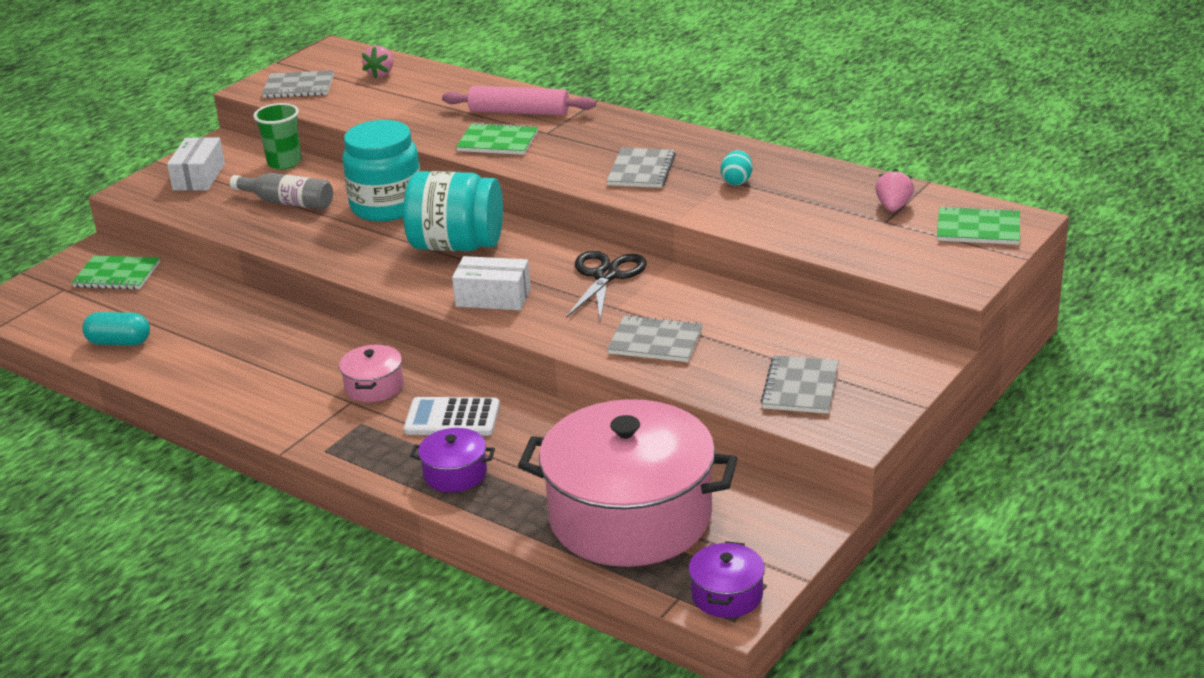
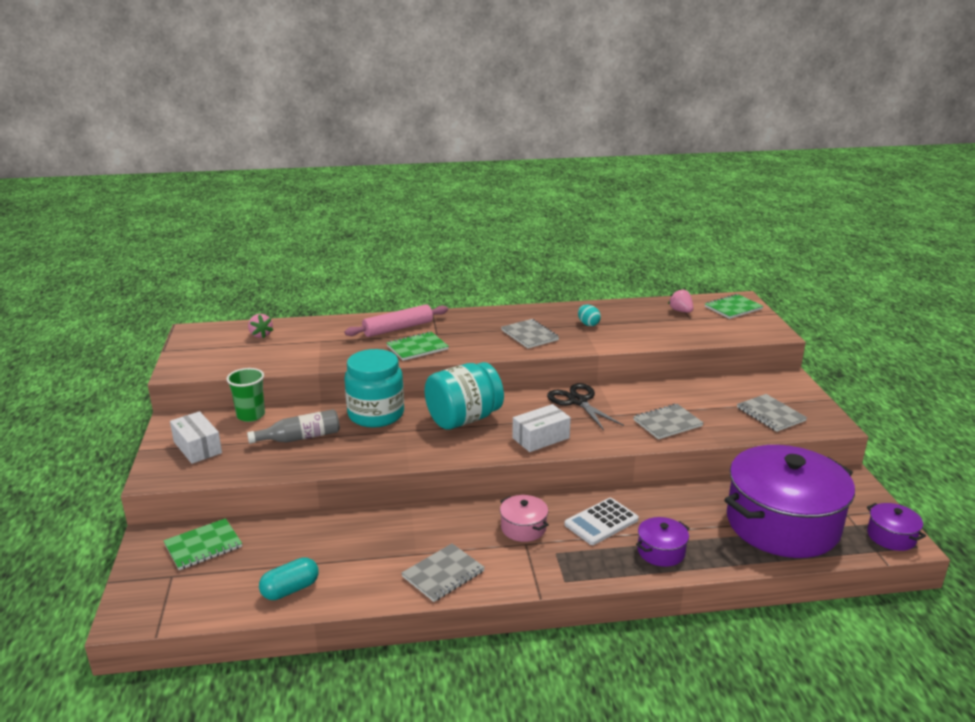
camera: 45 degrees left, 5 degrees down
(299, 87) = (212, 359): grey notebook -> grey notebook (443, 574)
(630, 517) = (782, 524): pink pot -> purple pot

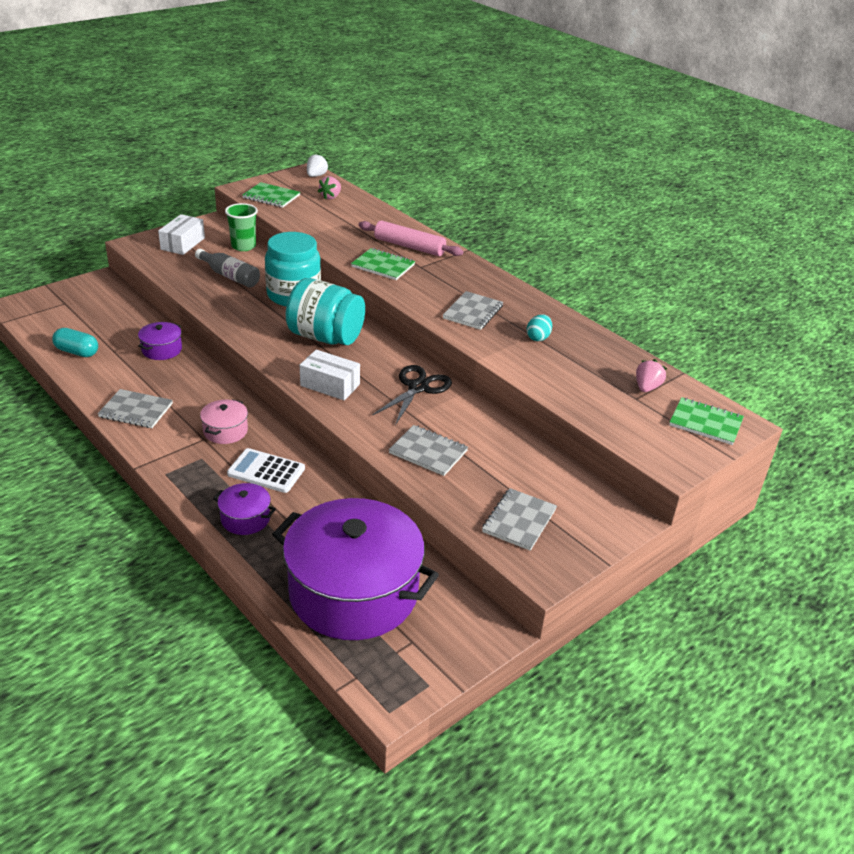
camera: 55 degrees right, 10 degrees up
(203, 546) = (103, 301): green notebook -> green notebook (271, 197)
(207, 330) = (316, 176): none -> white strawberry
(891, 536) = (394, 686): purple pot -> purple pot (162, 350)

